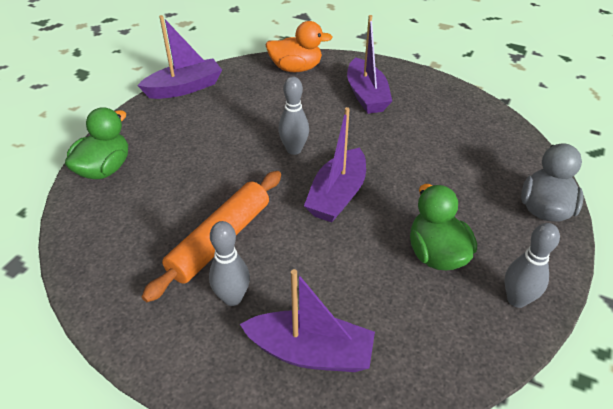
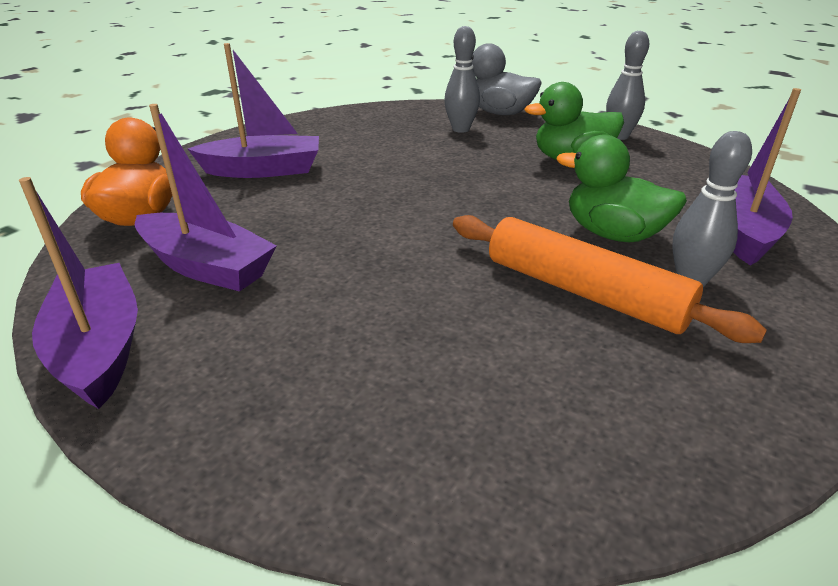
camera: 85 degrees left, 10 degrees down
(104, 169) = (381, 465): green duck -> green duck (613, 234)
(294, 150) = (375, 227): grey bowling pin -> grey bowling pin (461, 129)
(337, 195) = (481, 202): purple boat -> purple boat (206, 267)

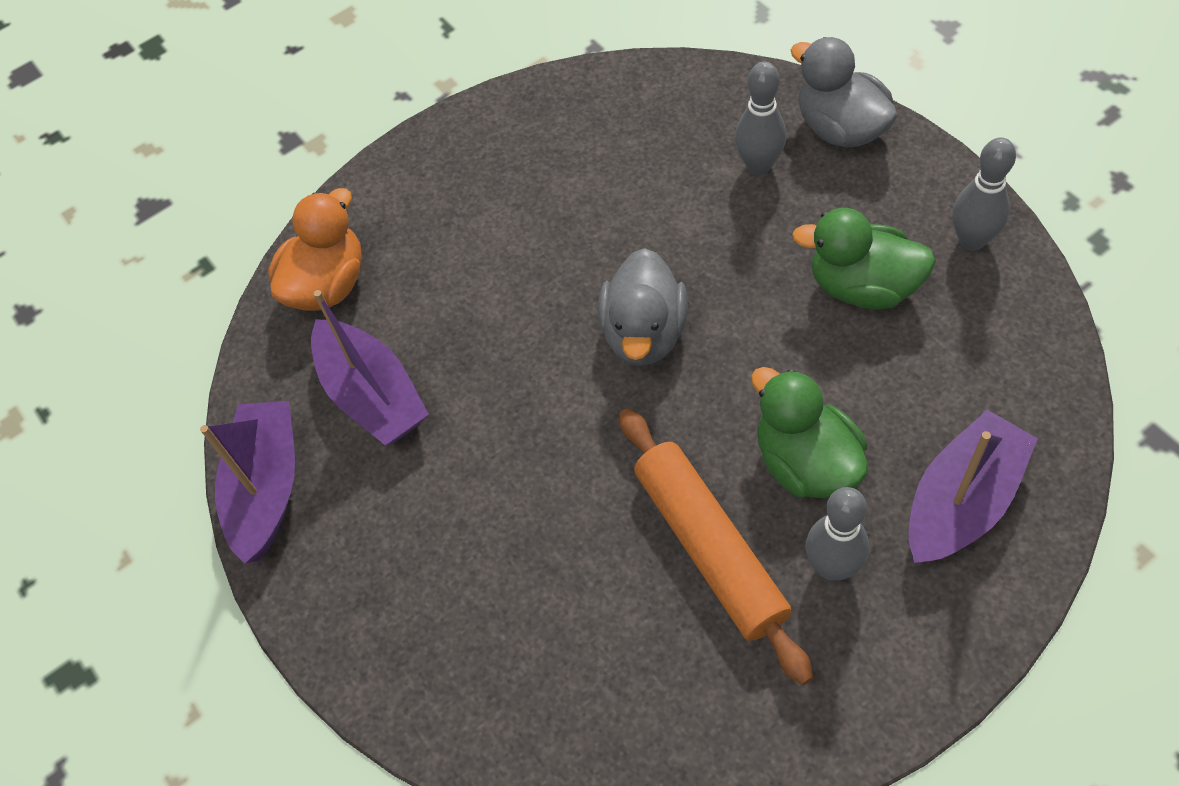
camera: 30 degrees right, 25 degrees up
(263, 170) = (475, 215): purple boat -> none
(435, 199) = (644, 333): none -> grey duck

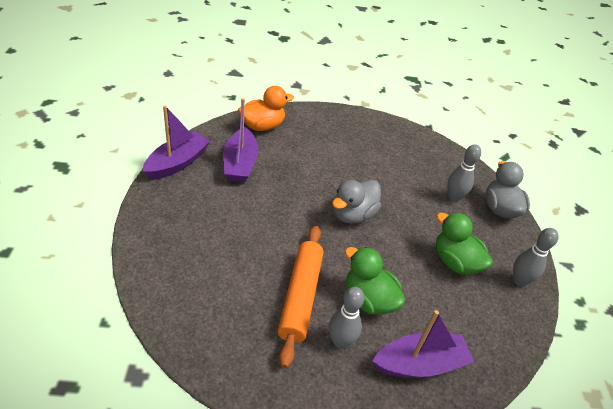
camera: 25 degrees right, 15 degrees down
(805, 462) = (369, 299): green duck -> green duck turned 45 degrees counterclockwise

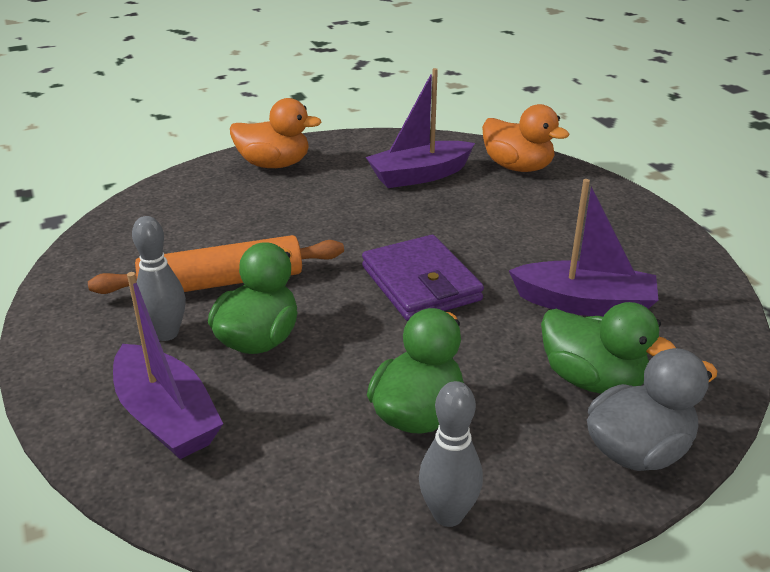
camera: 70 degrees right, 10 degrees down
(166, 218) = (274, 164): none -> orange duck
(177, 163) = (371, 141): purple boat -> purple boat (584, 304)
(353, 214) = (420, 283): grey duck -> purple wallet
(453, 197) = (592, 380): grey bowling pin -> green duck

